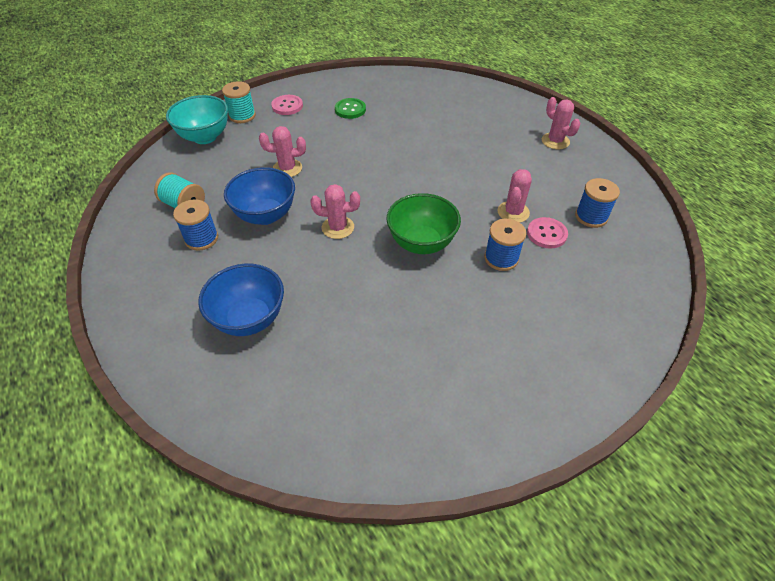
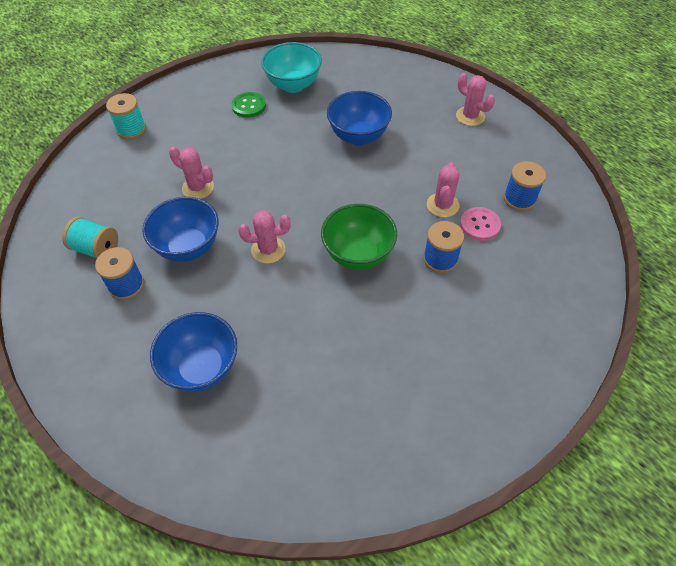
camera: 10 degrees left, 5 degrees up
(205, 137) = (96, 162): turquoise bowl -> turquoise bowl (293, 85)
(287, 106) = (178, 110): pink button -> none
(287, 168) = (198, 188): pink cactus -> pink cactus turned 45 degrees clockwise
(444, 145) = (358, 136): none -> blue bowl

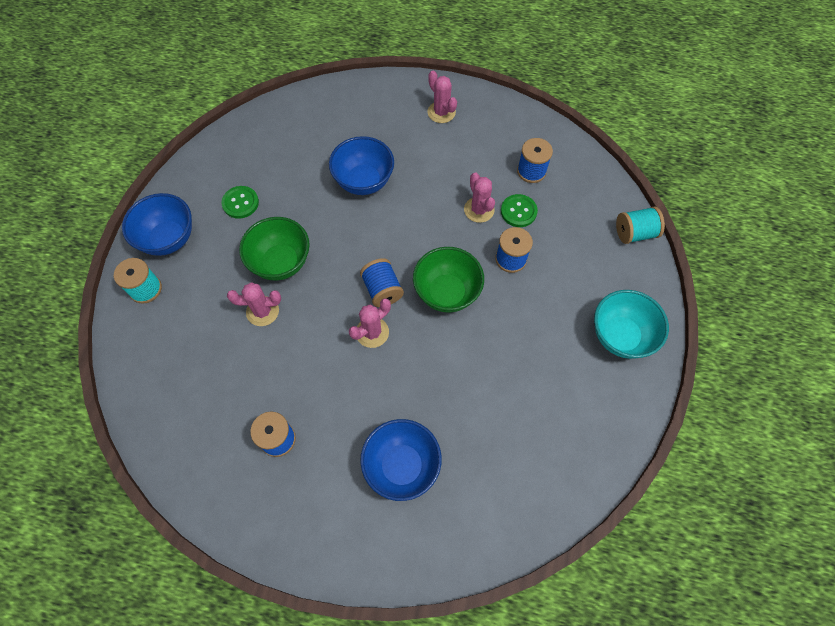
camera: 35 degrees left, 10 degrees up
(96, 249) = (220, 424): turquoise spool -> turquoise spool (634, 233)
(188, 247) = (302, 371): blue bowl -> blue bowl (169, 239)
(242, 161) = (281, 262): none -> green bowl
(293, 85) = (264, 159): turquoise bowl -> turquoise bowl (620, 336)
(304, 222) = (382, 290): none -> blue spool
(470, 116) = (441, 112): pink cactus -> pink cactus turned 45 degrees clockwise
(479, 225) = (518, 211): pink button -> green button

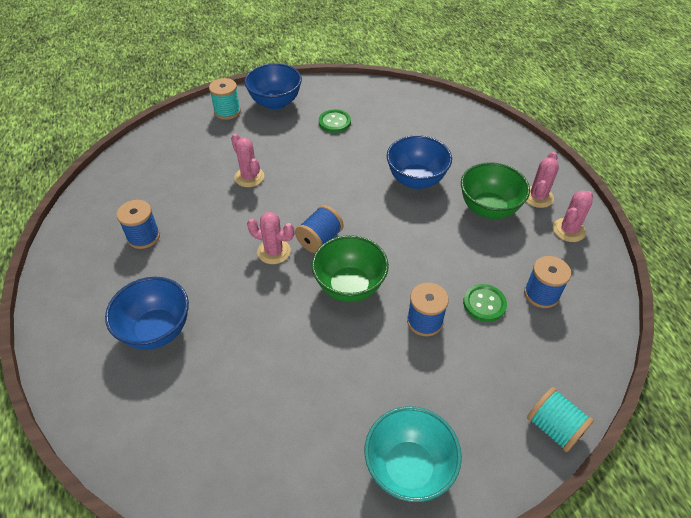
camera: 60 degrees right, 15 degrees down
(281, 262) = (299, 167): green bowl -> green bowl (488, 209)
(479, 210) = (458, 271): pink cactus -> pink cactus (568, 230)

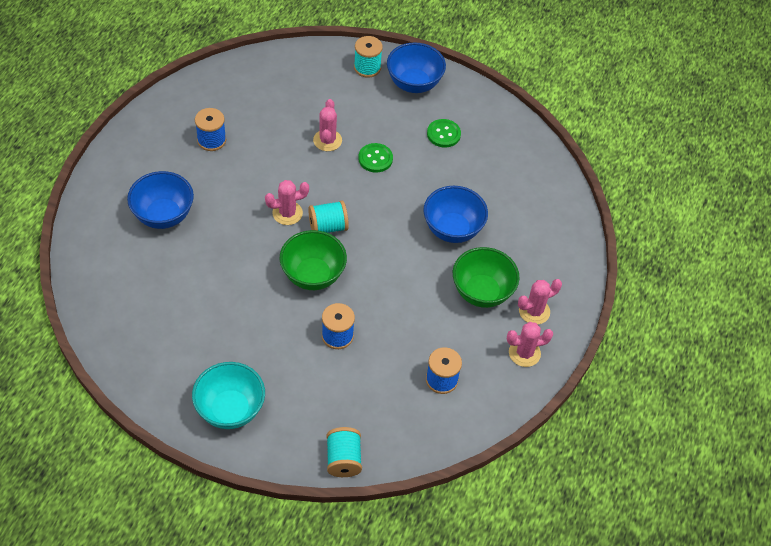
camera: 35 degrees right, 5 degrees up
(274, 251) = (287, 213): pink cactus -> pink cactus turned 75 degrees counterclockwise
(320, 239) = (328, 227): blue spool -> turquoise spool
(484, 304) = (392, 355): green button -> green button (375, 159)

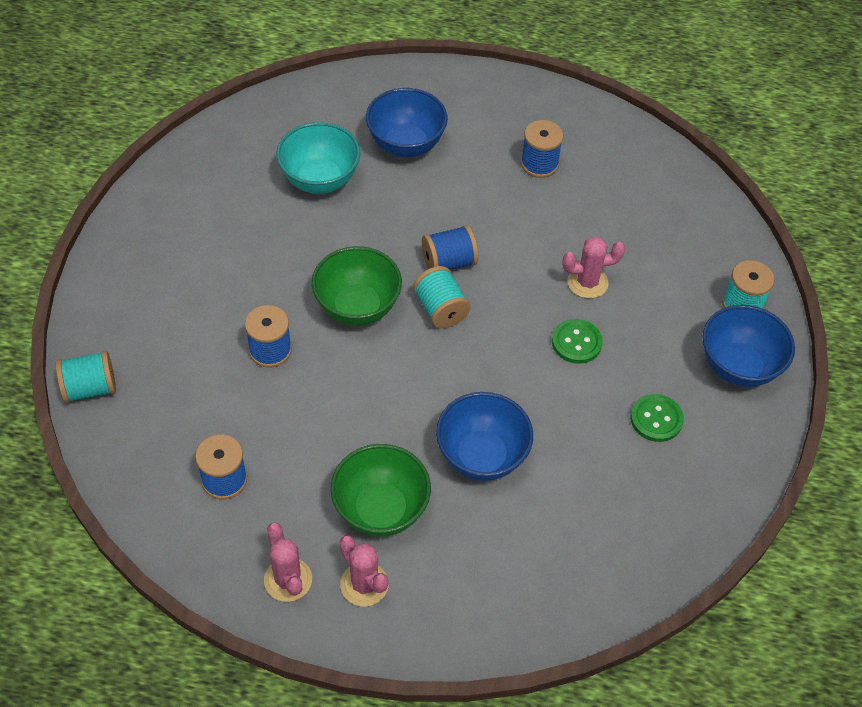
camera: 80 degrees right, 0 degrees up
(230, 409) = (144, 263): turquoise bowl -> turquoise bowl (320, 180)
(287, 213) = (449, 262): pink cactus -> blue spool

